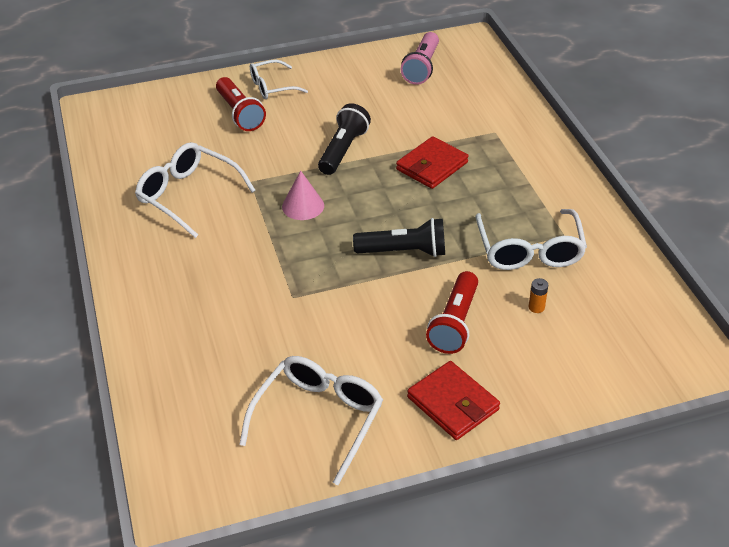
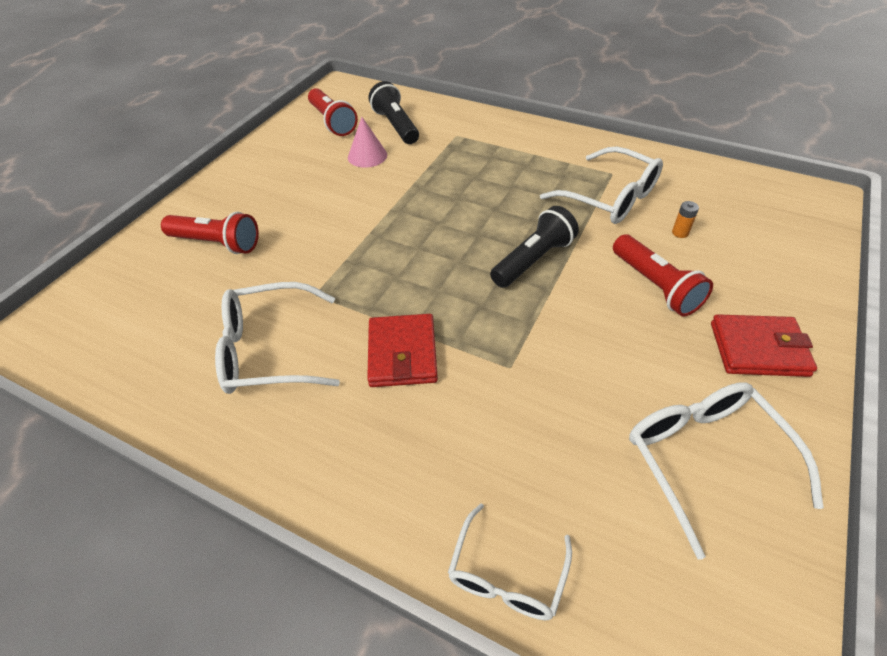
camera: 45 degrees left, 5 degrees up
(272, 87) = (217, 204): white glasses -> white glasses (506, 575)
(303, 206) = (396, 282): pink cone -> pink cone (367, 156)
(343, 150) = (361, 215): black flashlight -> black flashlight (395, 126)
(422, 68) = (332, 122): pink flashlight -> red flashlight
(432, 166) = (450, 184): red wallet -> red wallet (402, 353)

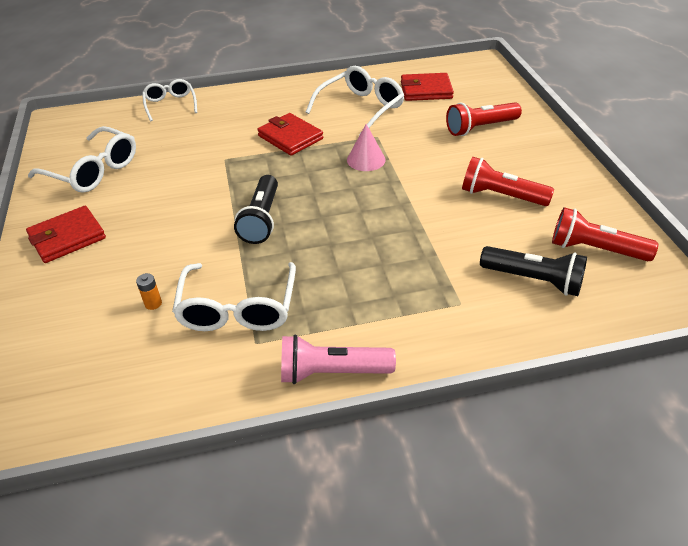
camera: 140 degrees right, 5 degrees down
(162, 331) = (426, 90): none -> red wallet
(367, 156) = (501, 233): pink cone -> pink cone (366, 160)
(575, 140) = (332, 372): none -> pink flashlight
(610, 198) = (238, 309): white glasses -> white glasses turned 90 degrees counterclockwise
(655, 286) = (156, 245): red flashlight -> red flashlight (501, 196)

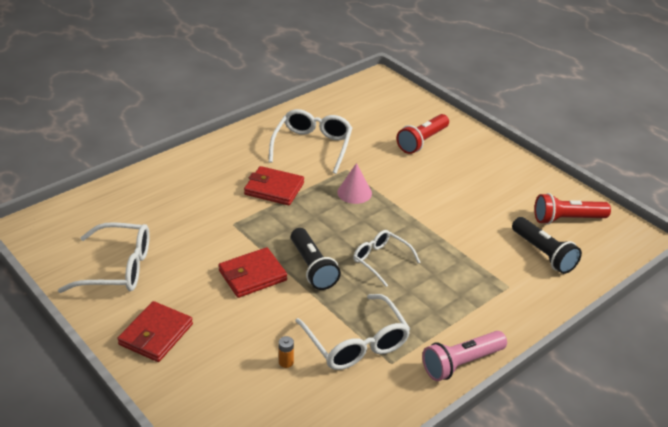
camera: 30 degrees left, 5 degrees down
(170, 104) = (131, 184): white glasses -> white glasses (381, 260)
(426, 90) = (354, 116): red wallet -> red wallet (252, 275)
(501, 196) = (478, 196): red flashlight -> none
(534, 280) = (544, 254): black flashlight -> black flashlight turned 60 degrees clockwise

